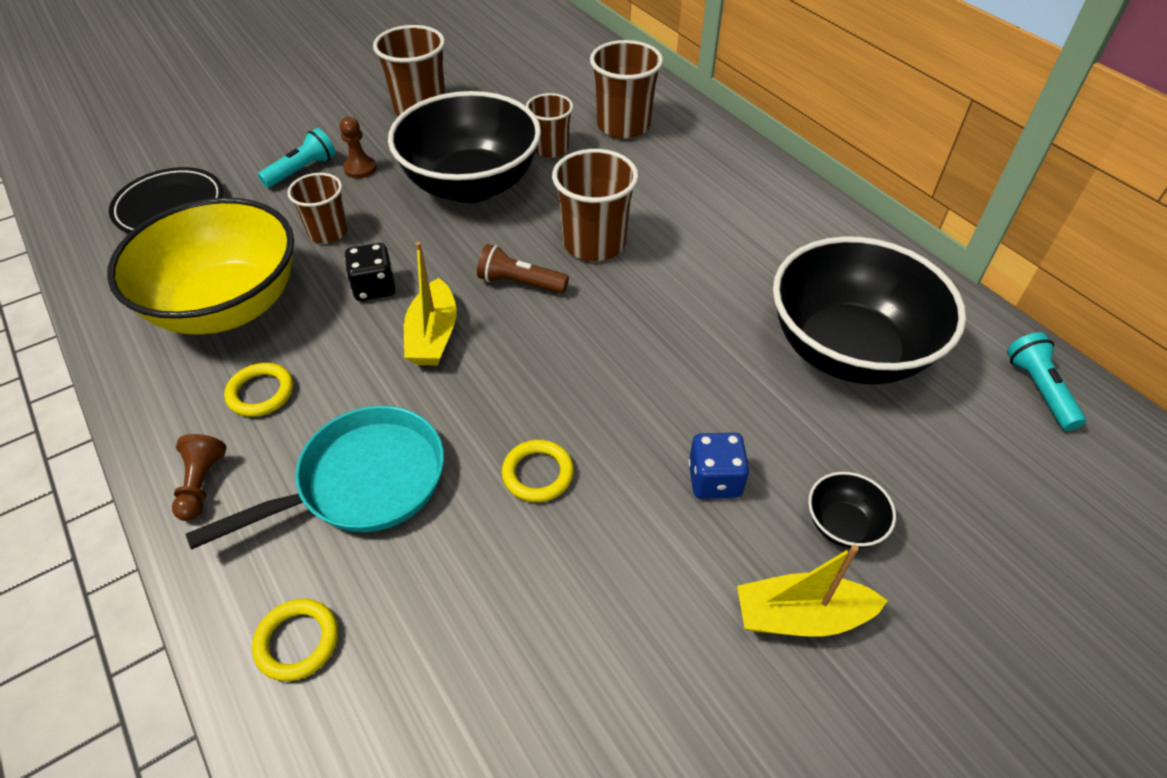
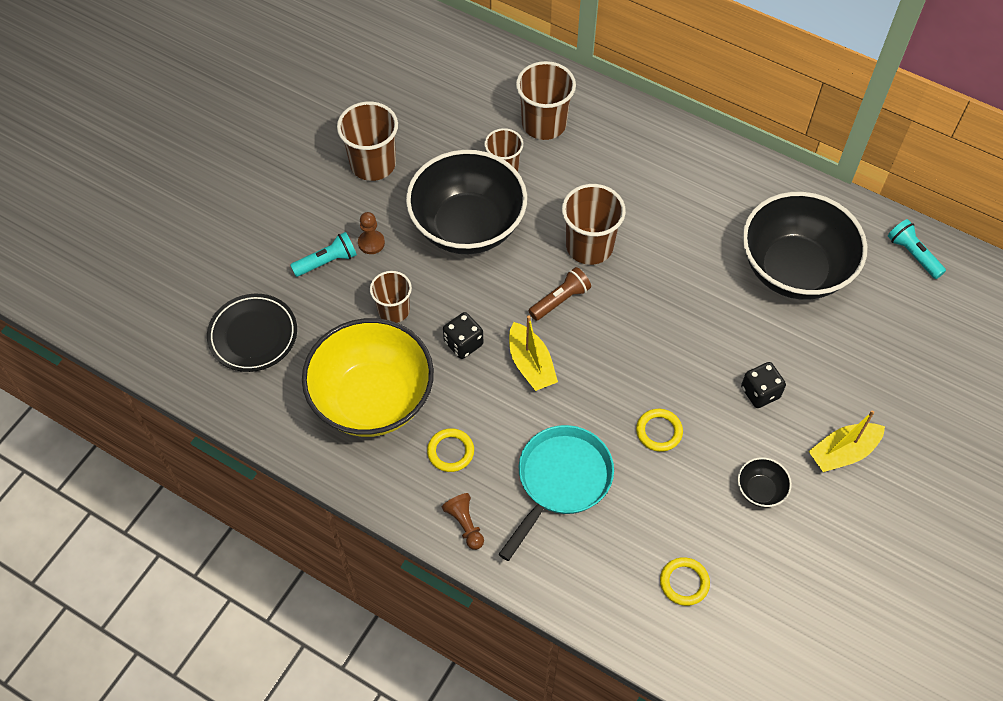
camera: 25 degrees left, 10 degrees up
(297, 641) = (593, 583): yellow ring -> yellow ring (684, 582)
(302, 170) = (327, 261): turquoise flashlight -> turquoise flashlight turned 45 degrees clockwise
(520, 283) = (560, 300): brown flashlight -> brown flashlight turned 150 degrees clockwise
(714, 480) = (760, 392): blue dice -> black dice
(843, 525) = (841, 391): black bowl -> black bowl (760, 490)

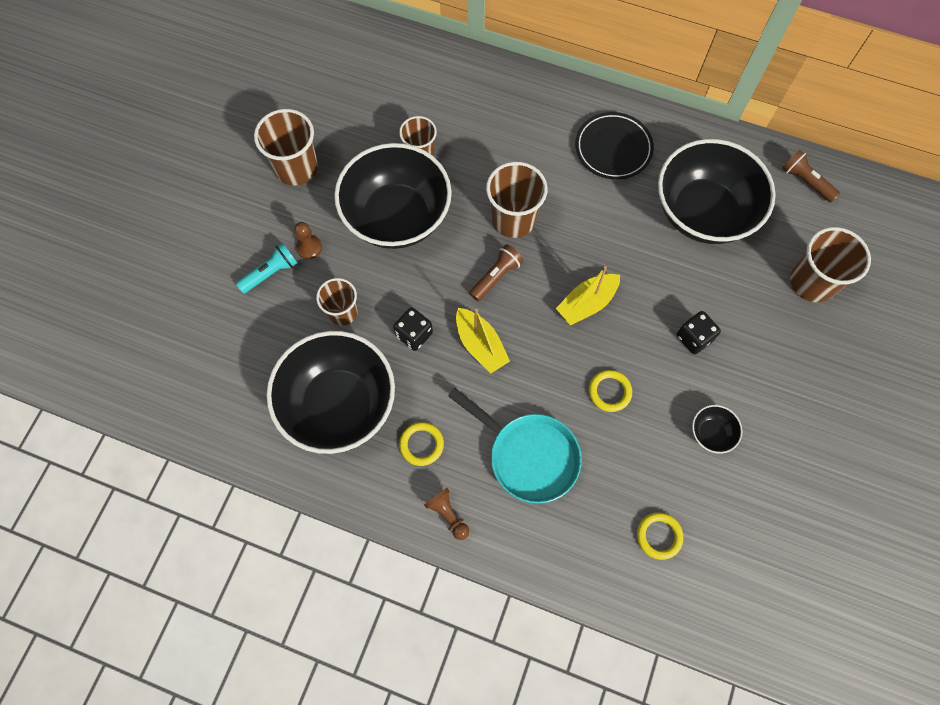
camera: 10 degrees left, 10 degrees up
(253, 335) = (213, 359): black plate -> black plate (613, 149)
(372, 399) = (338, 404): yellow bowl -> black bowl
(544, 124) = (449, 103): brown cup -> brown cup (812, 282)
(561, 481) = (529, 456): turquoise pan -> turquoise pan turned 105 degrees clockwise
(843, 452) = (778, 384): yellow boat -> yellow boat (587, 303)
(912, 254) = (805, 181): turquoise flashlight -> brown flashlight

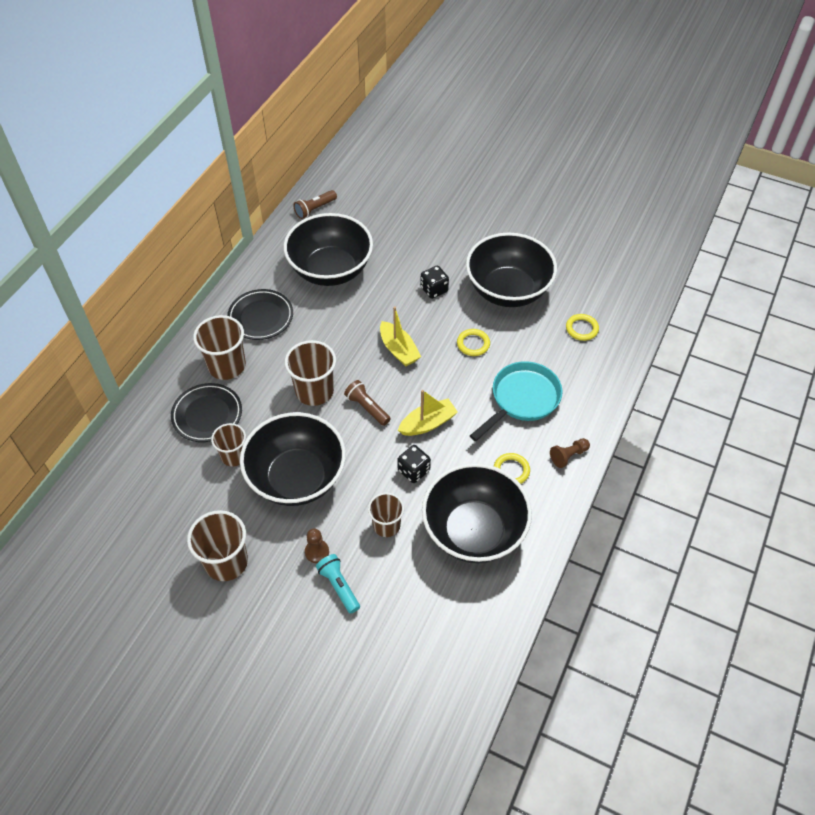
camera: 85 degrees left, 15 degrees down
(469, 120) = (207, 415): none -> black plate
(711, 433) = (508, 290): black bowl -> black bowl, size x2.50
(812, 282) = (397, 219): brown cup -> brown cup (227, 366)

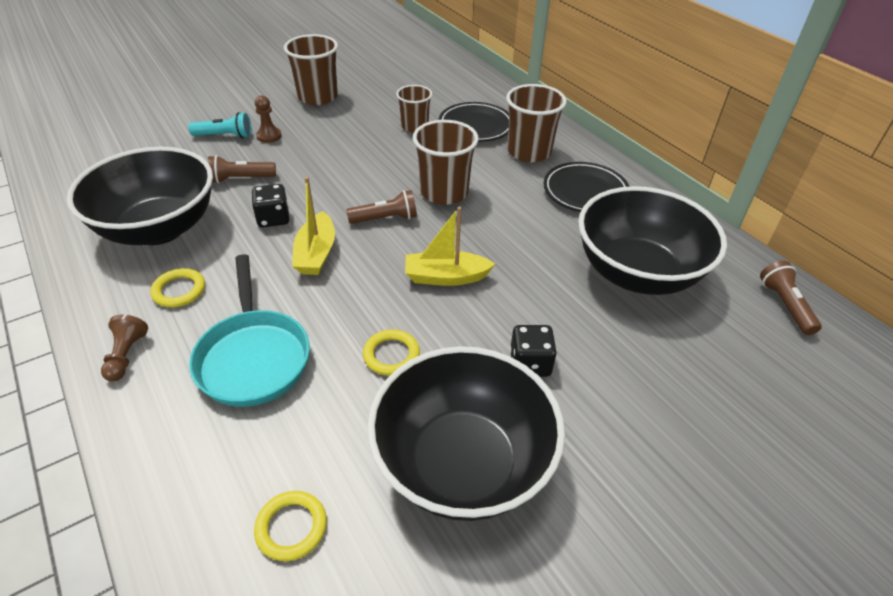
camera: 120 degrees right, 10 degrees down
(297, 478) = (353, 149): black bowl -> none
(386, 525) = (241, 179): brown cup -> brown flashlight

